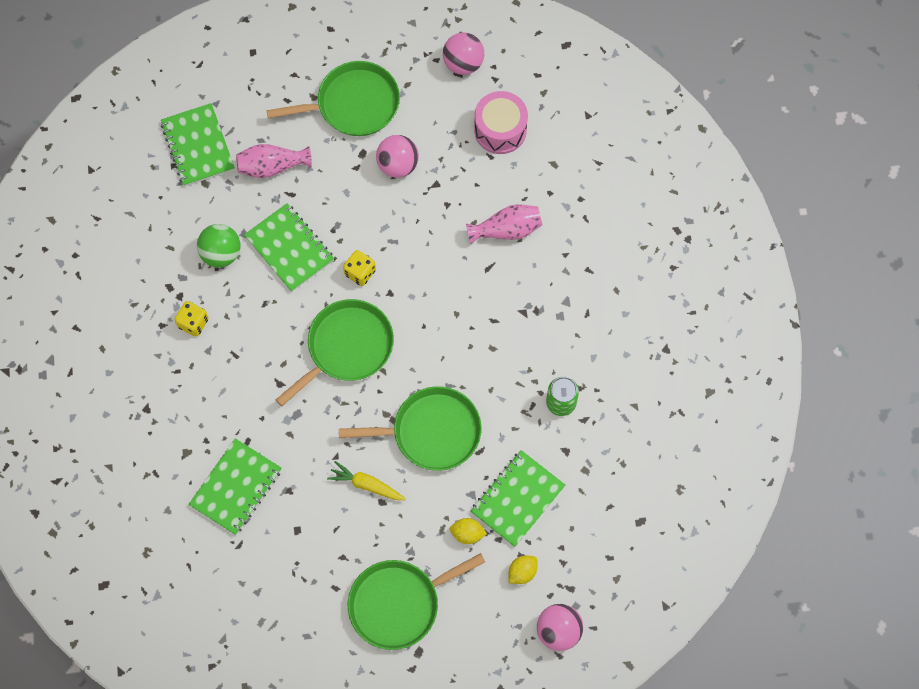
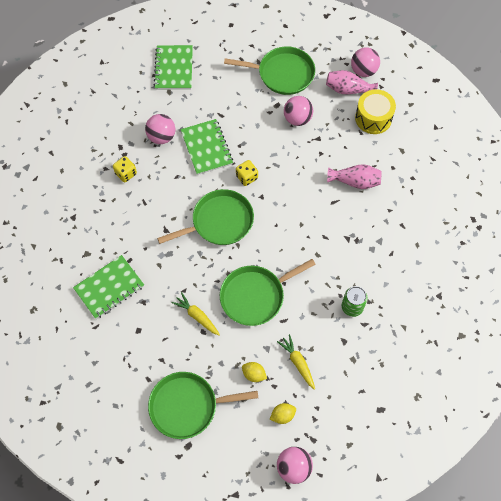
camera: 20 degrees right, 5 degrees down
(221, 253) = (161, 137): green ball -> pink ball
(272, 166) = (215, 95): pink vase -> pink vase (348, 90)
(431, 432) = (255, 296): green pan -> green pan turned 135 degrees clockwise
(500, 130) = (373, 118): pink drum -> yellow drum
(517, 499) = (298, 363): green notebook -> yellow carrot

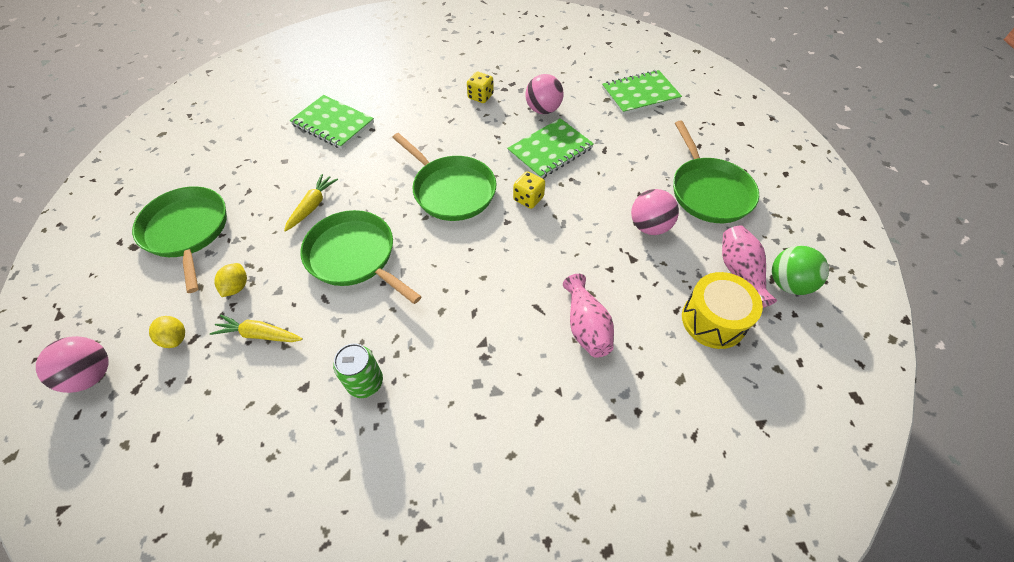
camera: 70 degrees right, 10 degrees down
(298, 363) = (259, 334): yellow carrot -> yellow carrot turned 120 degrees counterclockwise
(363, 71) = (788, 283): pink ball -> green ball

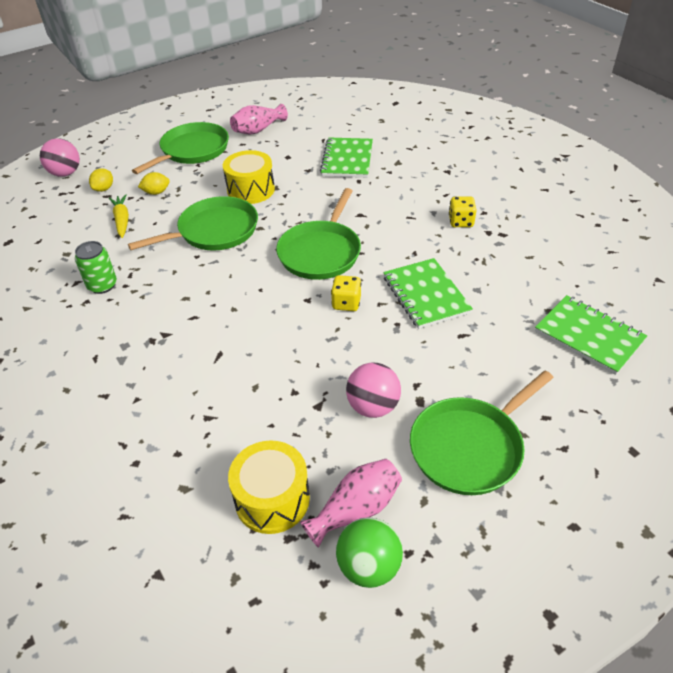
camera: 65 degrees right, 10 degrees down
(312, 206) = (251, 190): yellow carrot -> yellow drum
(354, 256) = (214, 231): green pan -> green pan turned 45 degrees clockwise
(543, 110) = (483, 269): pink ball -> none
(550, 150) = (426, 295): green notebook -> green notebook turned 45 degrees clockwise
(586, 326) = (213, 395): pink vase -> pink vase (258, 130)

